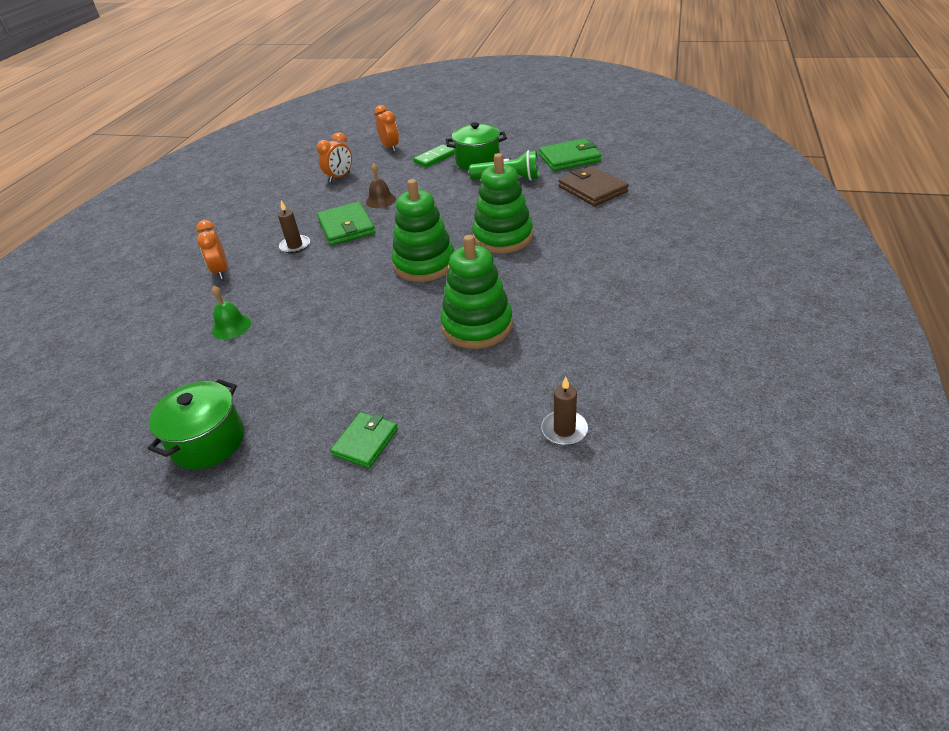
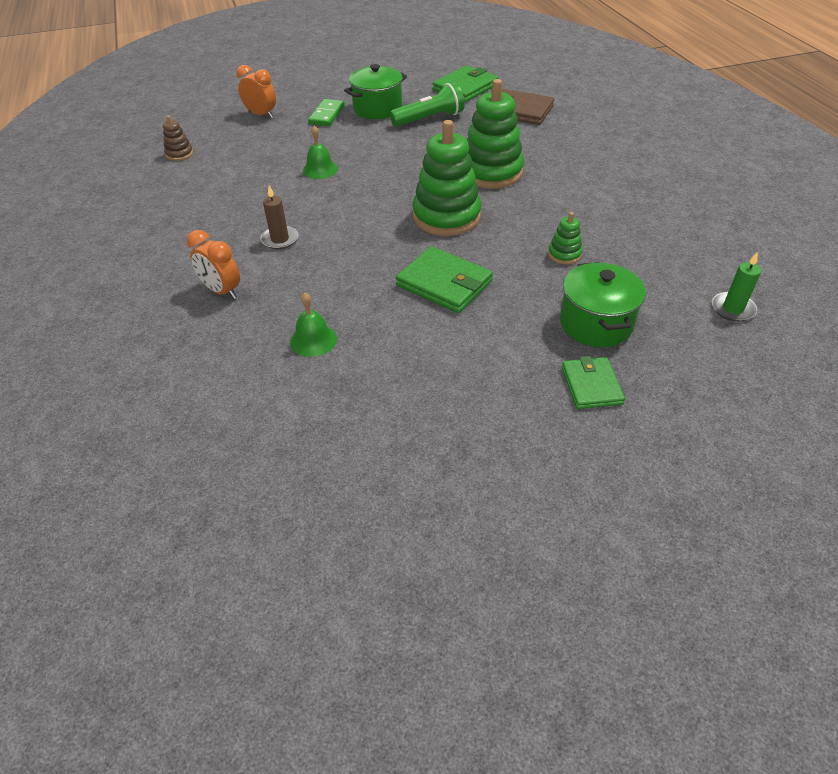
camera: 35 degrees left, 5 degrees up
(208, 441) = (439, 452): green pot -> green pot (595, 323)
(307, 165) = (179, 154): none -> brown stacking toy
(339, 177) = (240, 158): orange clock -> none
(346, 227) = (315, 205): green wallet -> green wallet (444, 283)
(380, 200) = (320, 169): brown bell -> green bell
(477, 326) = (564, 254): green stacking toy -> green stacking toy, size x0.45
(564, 430) = (732, 309): brown candle -> green candle

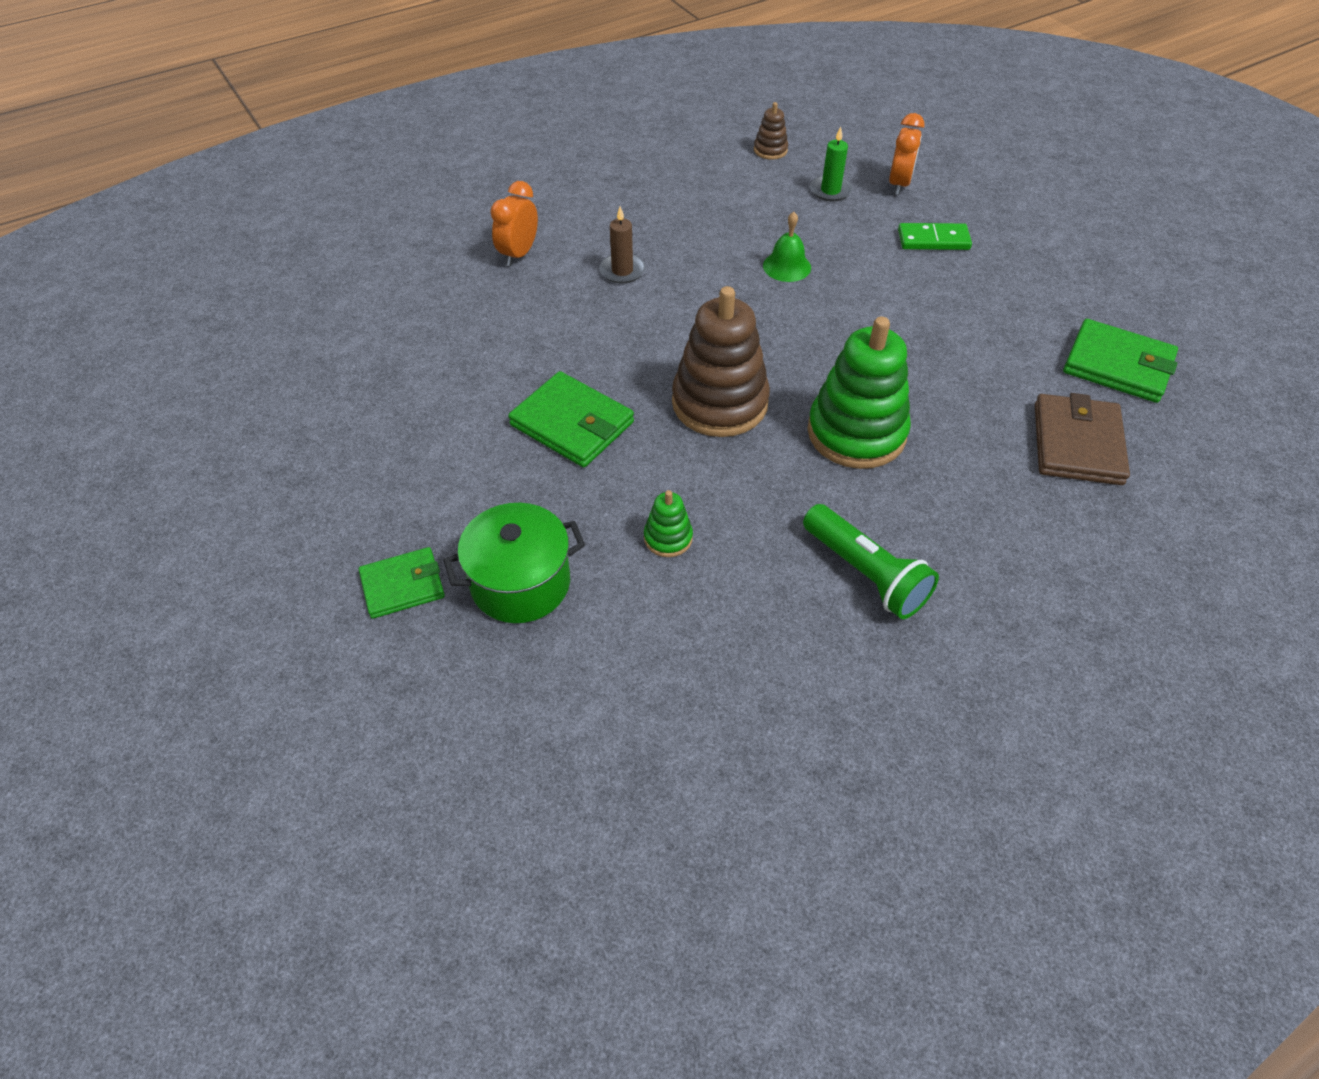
camera: 75 degrees right, 5 degrees up
(313, 340) = (451, 337): green bell -> none
(377, 109) = (982, 283): green pot -> none
(429, 119) = (983, 342): green flashlight -> green flashlight (865, 574)
(444, 283) = (572, 424): green wallet -> green wallet turned 75 degrees counterclockwise
(446, 216) = (719, 403): green stacking toy -> brown stacking toy
(732, 309) = (584, 753): green candle -> green candle (830, 190)

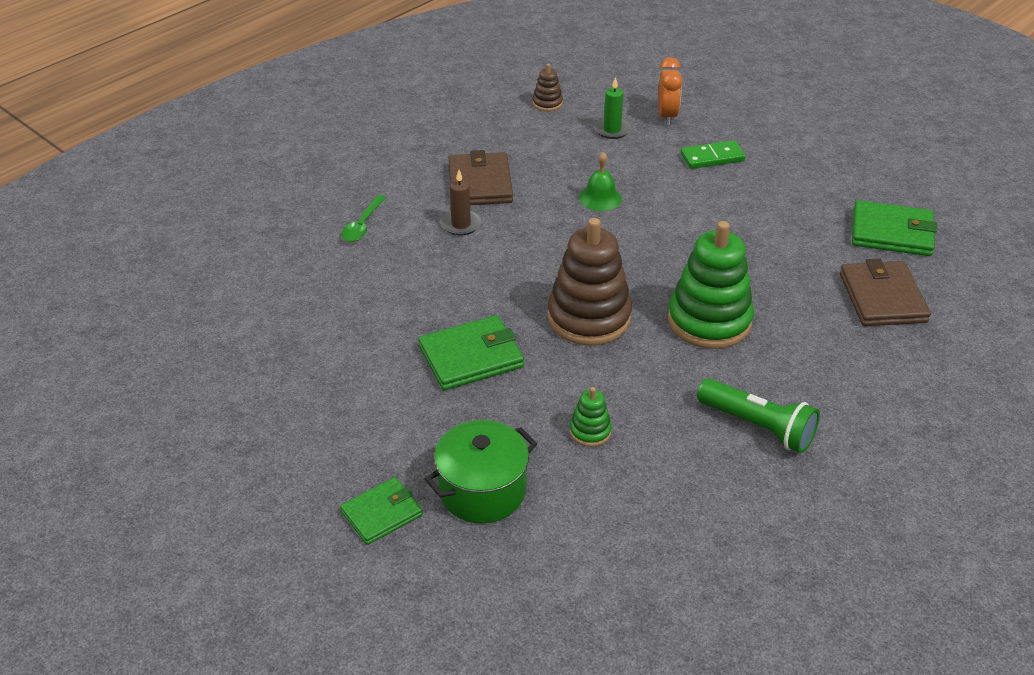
camera: 15 degrees left, 10 degrees down
(518, 254) = (363, 225): orange clock -> green spoon
(572, 424) = (471, 357): green wallet -> green wallet turned 45 degrees counterclockwise
(661, 228) = (480, 183): none -> brown wallet

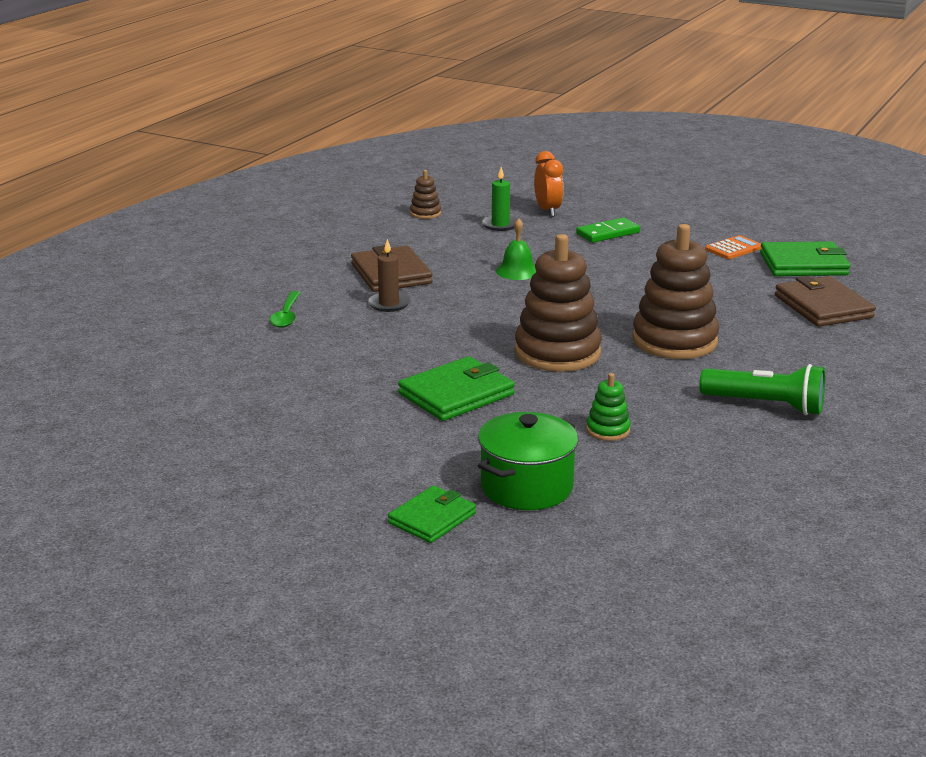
camera: 15 degrees left, 15 degrees down
(709, 321) = (674, 341): green stacking toy -> brown stacking toy
(829, 198) = (733, 248): none -> orange calculator

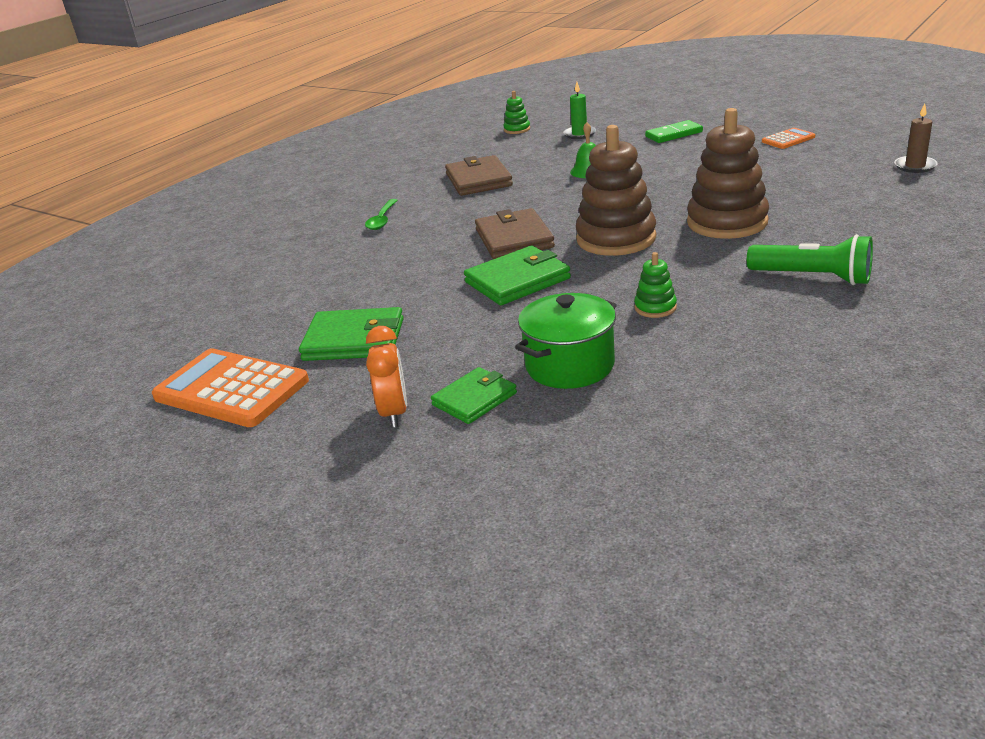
camera: 10 degrees right, 5 degrees up
(160, 501) = (231, 389): none -> orange calculator
(389, 304) = (472, 205): brown candle -> brown candle (915, 166)
(425, 213) = (517, 129): brown stacking toy -> green stacking toy
(547, 211) = (622, 120): orange clock -> orange clock (394, 413)
(803, 264) = (854, 148): green wallet -> green wallet (354, 340)
(823, 307) = (872, 184): brown wallet -> brown wallet (514, 238)

